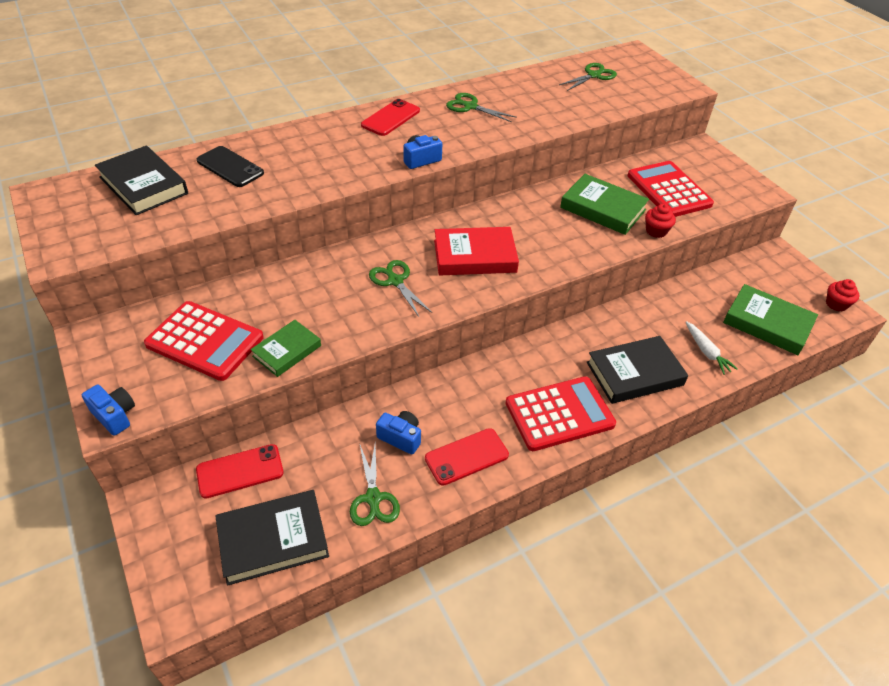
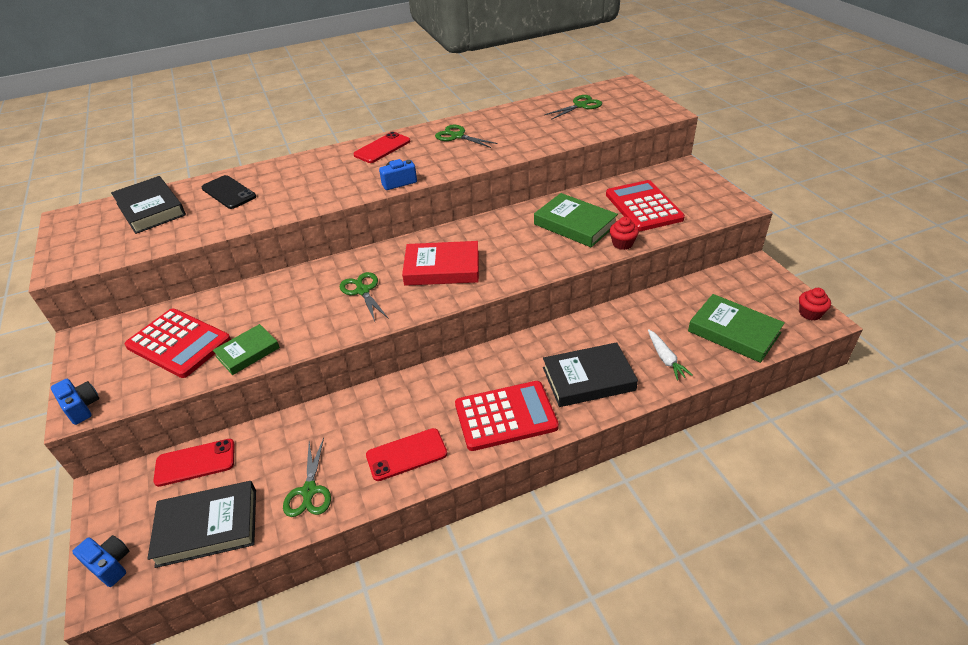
camera: 10 degrees right, 5 degrees down
(400, 437) = (349, 435): blue camera -> blue camera (110, 565)

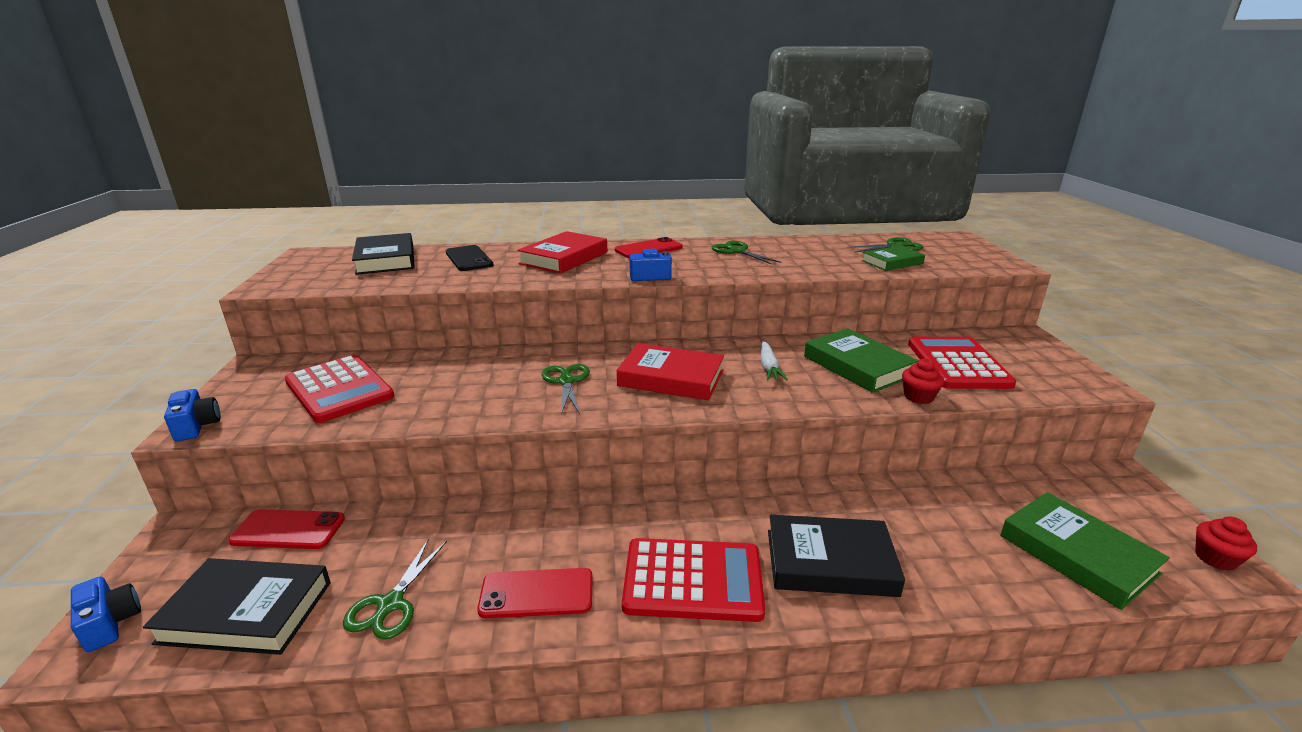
camera: 15 degrees right, 15 degrees down
(248, 352) = (402, 413): green book -> green book (892, 262)
(314, 174) = (564, 258): none -> red book
(665, 359) = (957, 564): white carrot -> white carrot (769, 367)

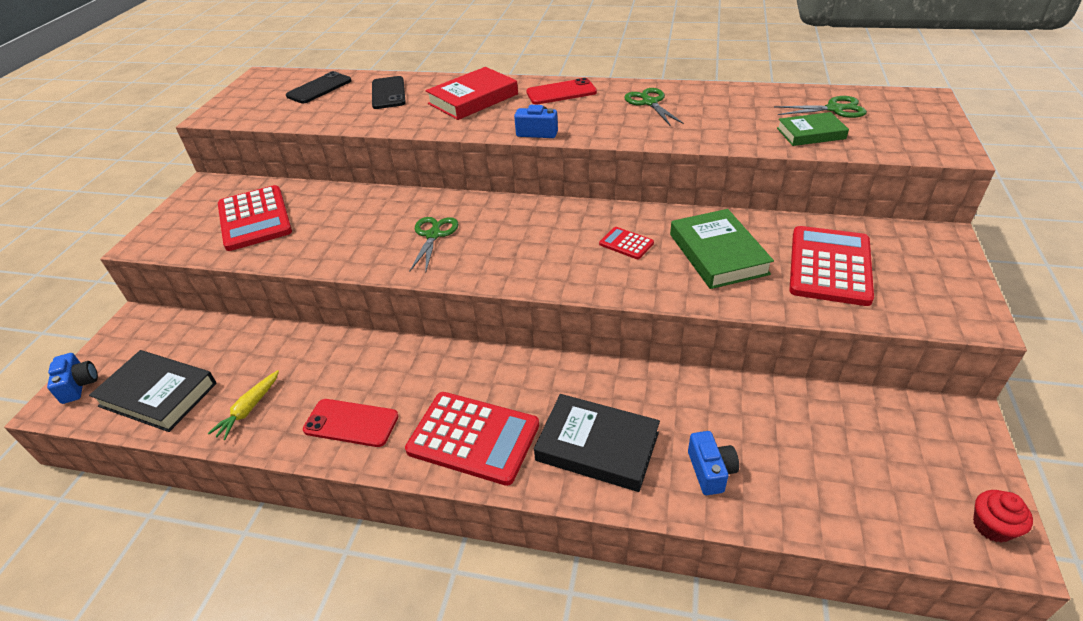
camera: 20 degrees right, 15 degrees up
(196, 426) = (146, 241): blue camera -> blue camera (710, 471)
(288, 530) = (204, 333): red phone -> none
(386, 259) = (319, 88): black book -> black phone
(390, 604) = (249, 409): green scissors -> yellow carrot
(671, 378) = (526, 244): red book -> none
(769, 367) = (626, 243): white carrot -> red calculator
(918, 397) = (754, 301): red cupcake -> none
(1077, 554) = (842, 489): green book -> none

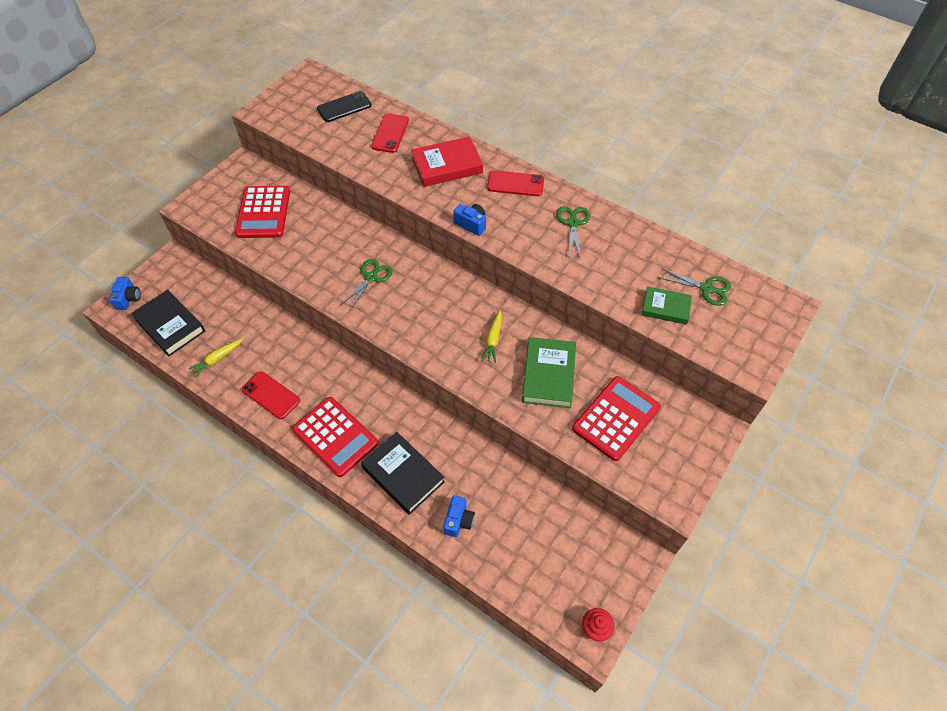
camera: 20 degrees right, 15 degrees up
(388, 93) = (390, 133): black phone -> red phone
(626, 243) = (493, 339): red calculator -> yellow carrot

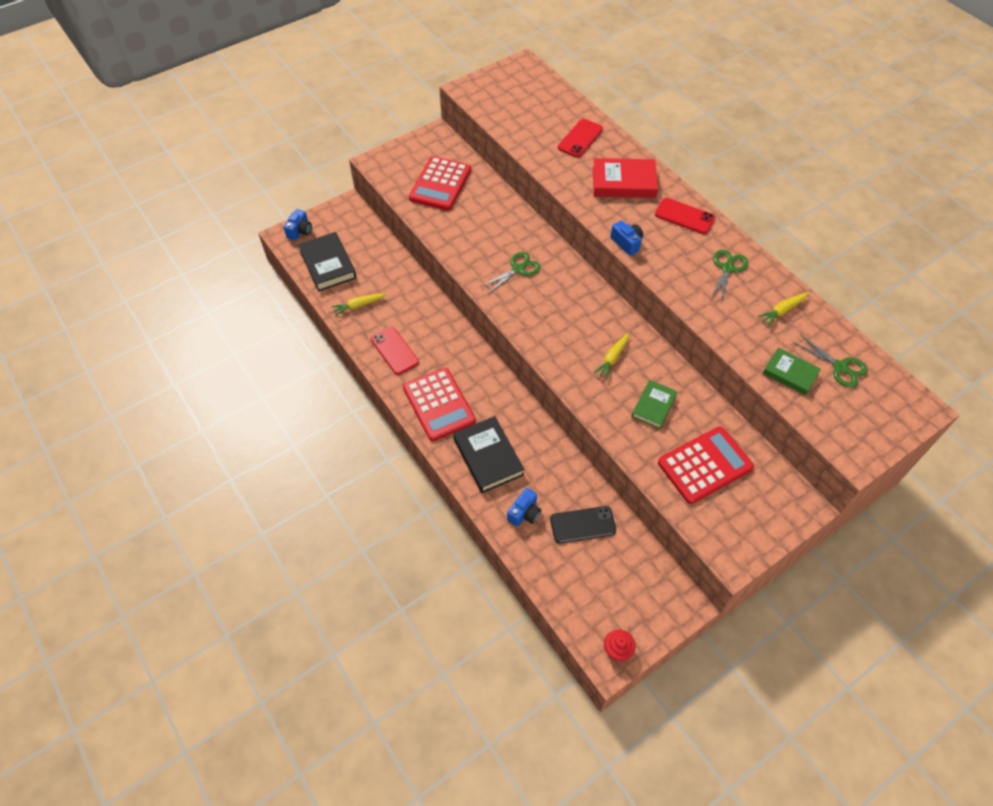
camera: 20 degrees right, 0 degrees up
(344, 107) = (545, 103): black phone -> black phone (582, 525)
(548, 375) = (653, 406): green book -> green book, size x0.64
(636, 250) = (782, 311): none -> yellow carrot

